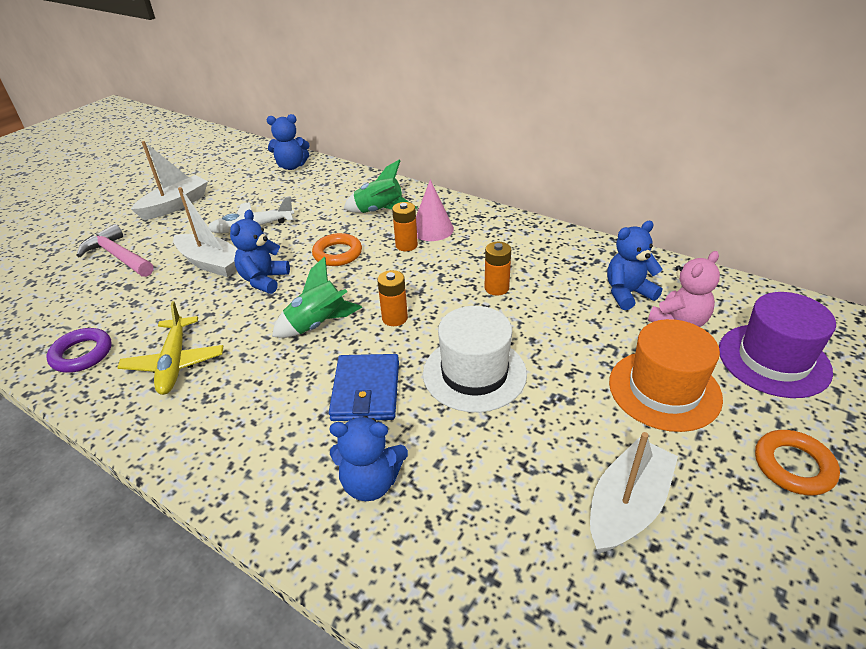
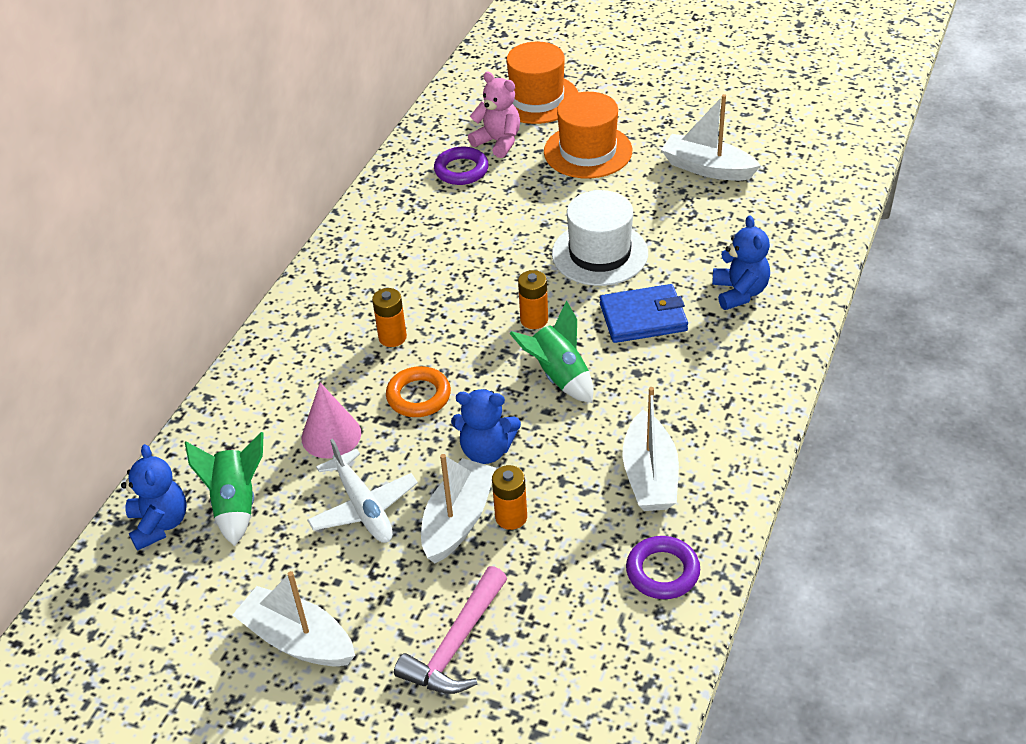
camera: 100 degrees left, 5 degrees up
(175, 362) = (650, 476): yellow plane -> white boat
(380, 211) = (309, 380): green rocket -> green rocket (236, 504)
(432, 229) = (353, 321): pink cone -> pink cone (331, 435)
(496, 288) = (468, 254): orange battery -> orange battery (511, 517)
(627, 293) = (461, 170): blue teddy bear -> purple ring
(773, 360) = (537, 99): purple hat -> orange hat
(793, 466) = (645, 100): orange ring -> none

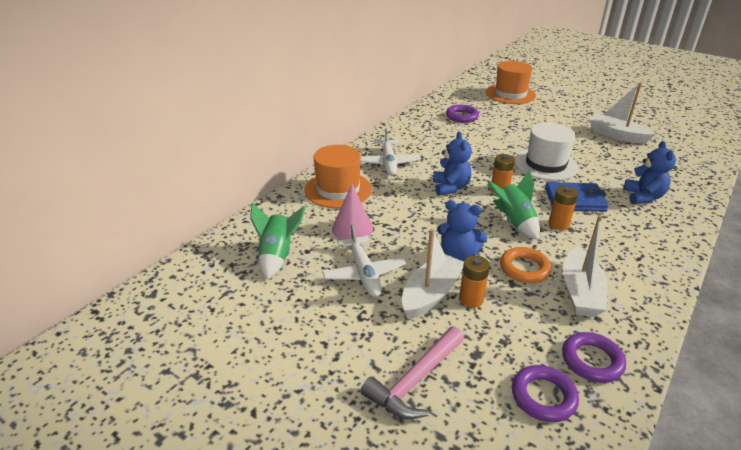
camera: 10 degrees right, 10 degrees down
(159, 524) = (222, 258): blue teddy bear -> blue teddy bear (450, 187)
(297, 640) = (292, 351): white boat -> none
(359, 298) = (388, 163): none -> white plane
(392, 337) = (405, 185): orange battery -> orange battery (558, 224)
(418, 396) = (416, 217): orange ring -> orange ring (524, 268)
(498, 142) = (485, 108): pink teddy bear -> none
(588, 151) = (540, 118): orange hat -> orange hat (338, 189)
(607, 630) = (543, 396): none -> purple ring

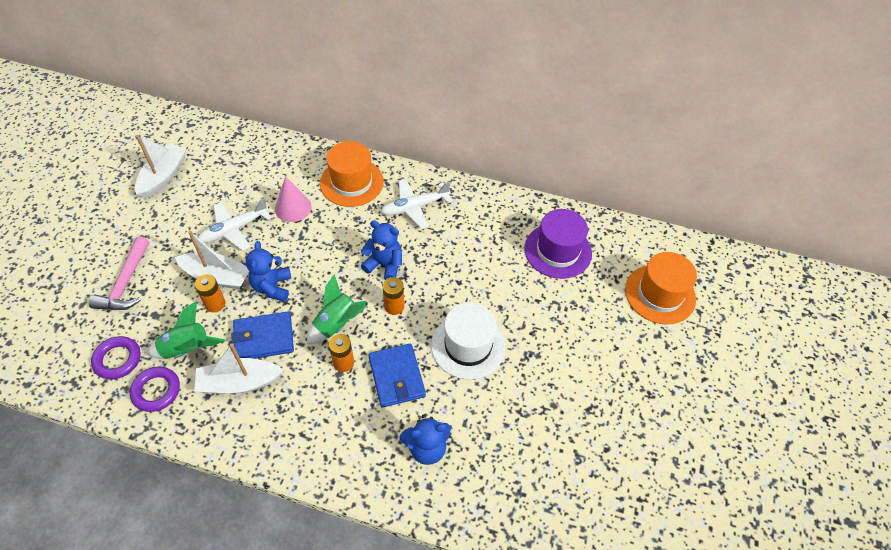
camera: 70 degrees right, 20 degrees up
(277, 255) = (245, 172): green rocket -> green rocket (187, 349)
(415, 380) = (126, 283): pink hammer -> pink hammer turned 105 degrees counterclockwise
(450, 187) = (384, 265): blue teddy bear -> blue teddy bear turned 135 degrees counterclockwise
(462, 116) = (558, 251): purple ring -> purple hat
(524, 268) = (264, 338): orange ring -> blue wallet
(616, 135) = (587, 426): white boat -> white boat (163, 176)

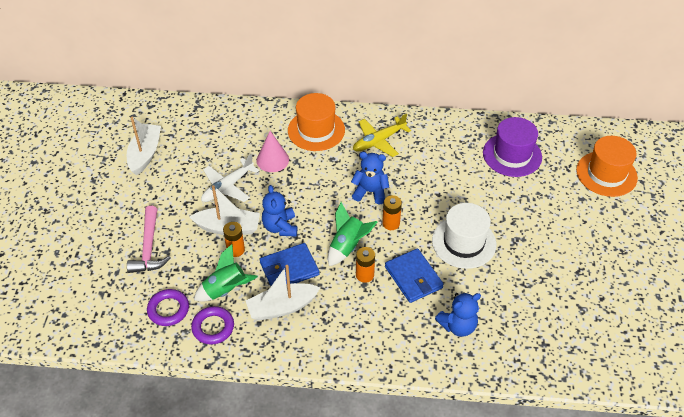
camera: 10 degrees left, 5 degrees down
(415, 207) = (379, 141): white plane -> yellow plane

